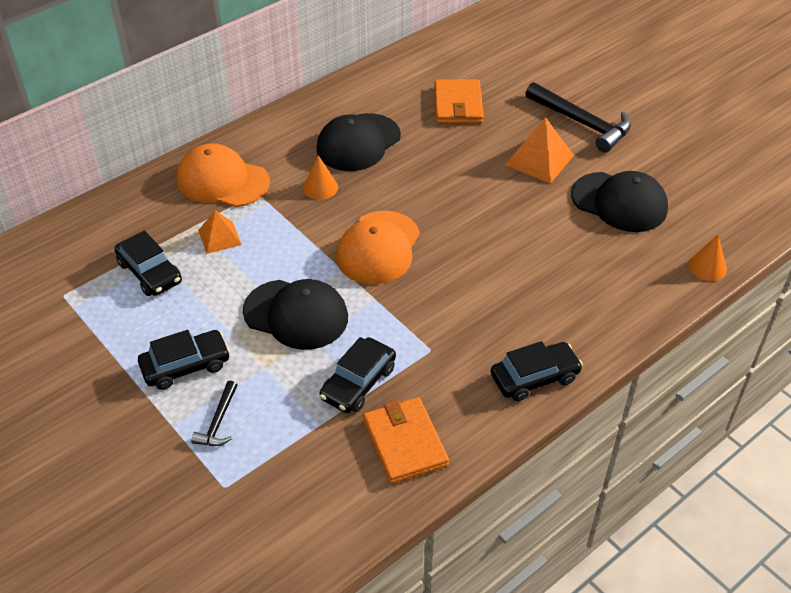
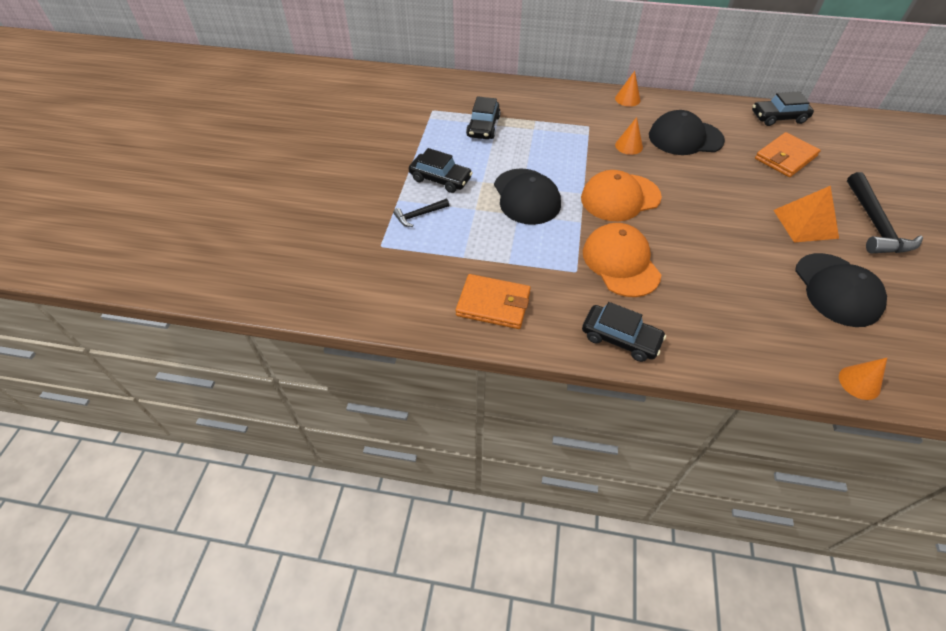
camera: 50 degrees right, 5 degrees up
(219, 237) = (539, 134): orange pyramid -> none
(222, 181) = (578, 109): orange cap -> orange cap (620, 262)
(256, 136) = (627, 99): none -> orange cone
(358, 383) = (511, 254): black car -> black car (778, 117)
(405, 442) = (493, 304): orange wallet -> orange wallet turned 75 degrees clockwise

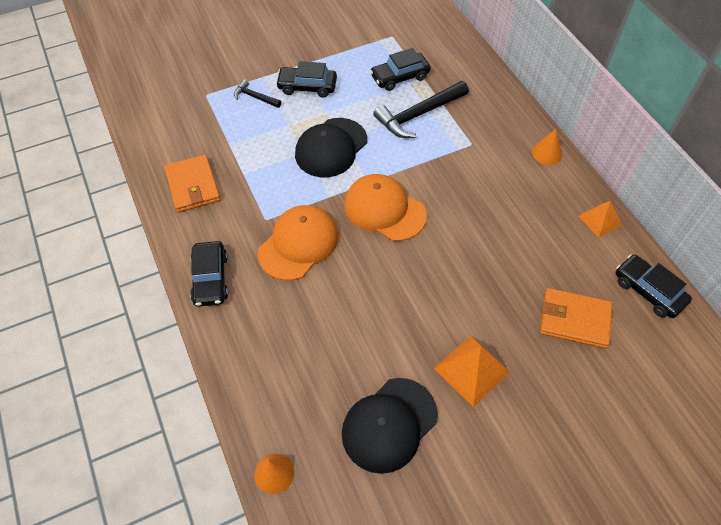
camera: 55 degrees right, 5 degrees up
(440, 179) = (307, 87): black car -> black car turned 105 degrees clockwise
(629, 146) = (468, 185): orange cone -> none
(685, 138) = (525, 223): black cap -> none
(705, 107) = (600, 220): none -> orange pyramid
(874, 224) = (526, 436): black hammer -> black hammer (418, 115)

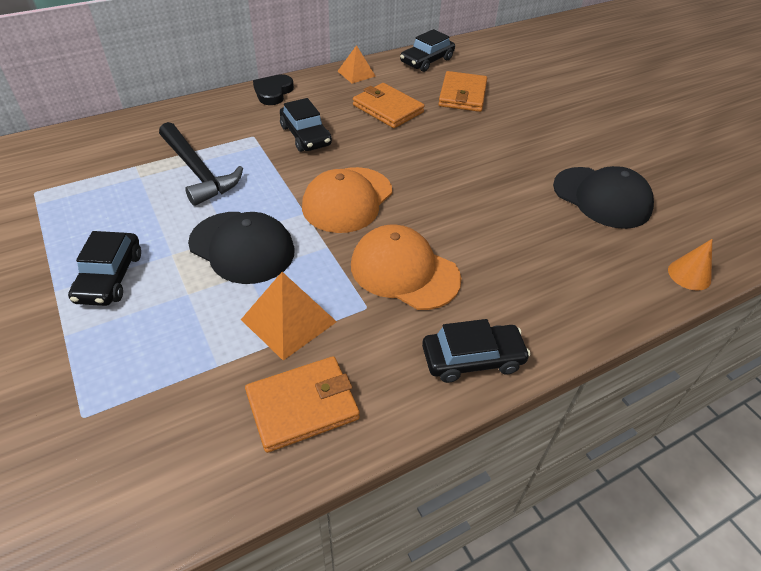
camera: 95 degrees left, 10 degrees down
(255, 97) = (112, 341): black hammer -> none
(400, 77) = (123, 186): black car -> black car (305, 136)
(471, 370) = (528, 149): orange pyramid -> orange pyramid (288, 320)
(532, 245) = (388, 109): none -> orange wallet
(547, 153) = (273, 92): orange cone -> black heart

